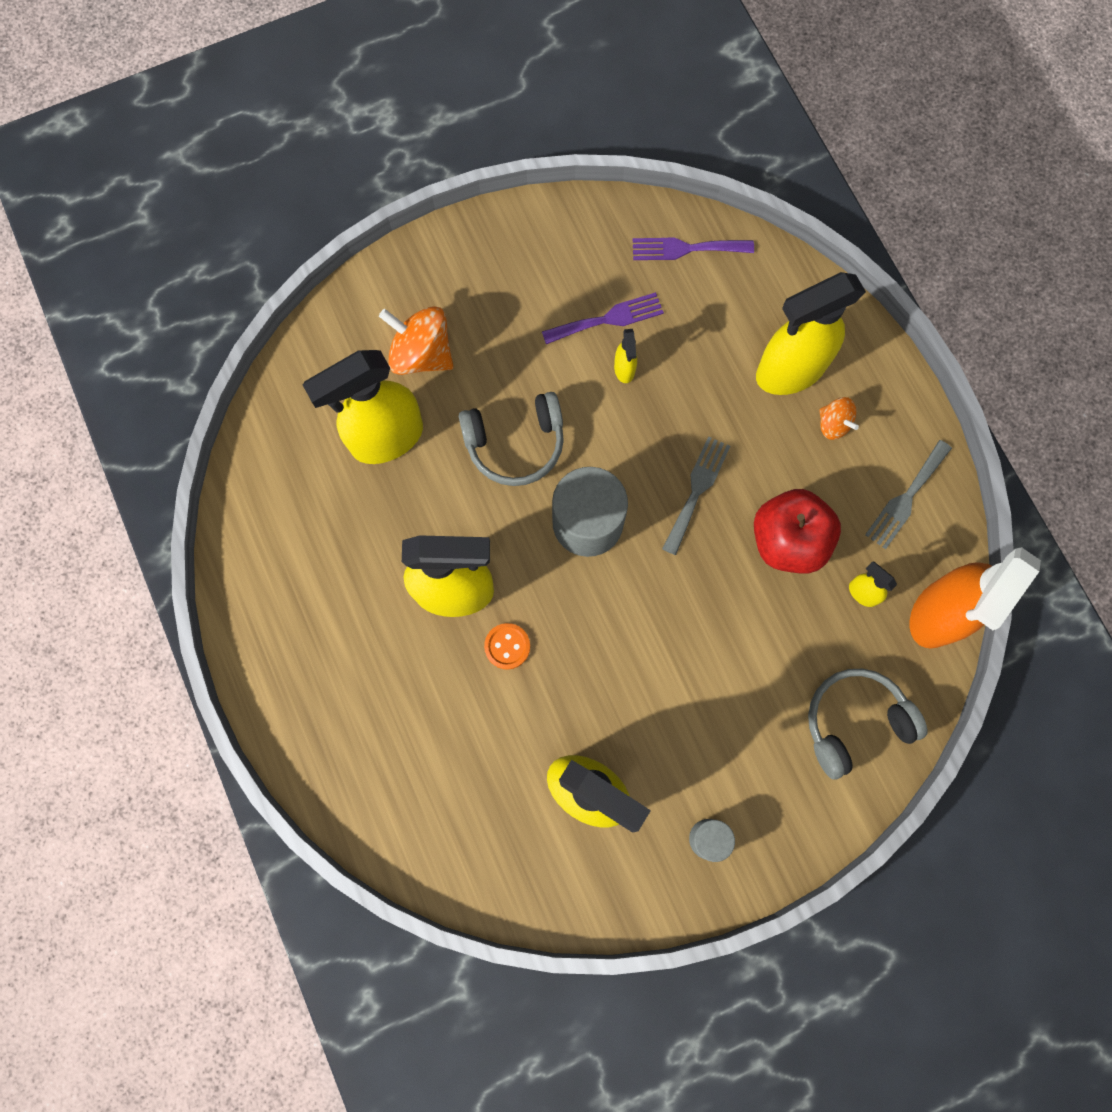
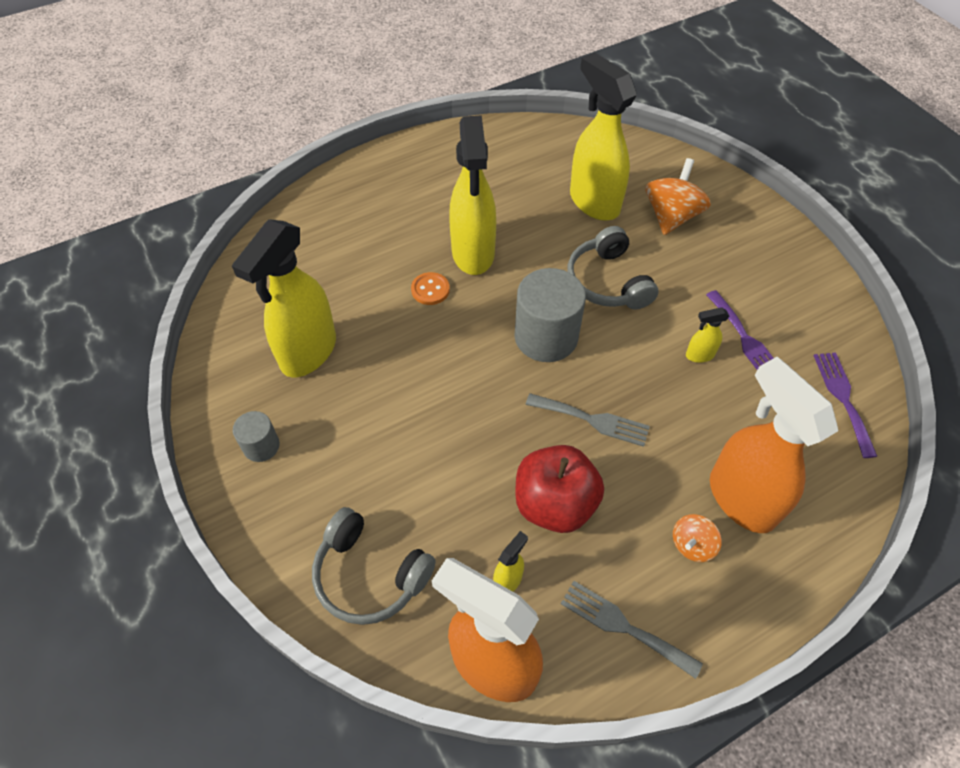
camera: 85 degrees right, 20 degrees down
(789, 371) = (740, 498): yellow spray bottle -> orange spray bottle
(854, 722) = (369, 575): grey headphones -> grey headphones turned 150 degrees clockwise

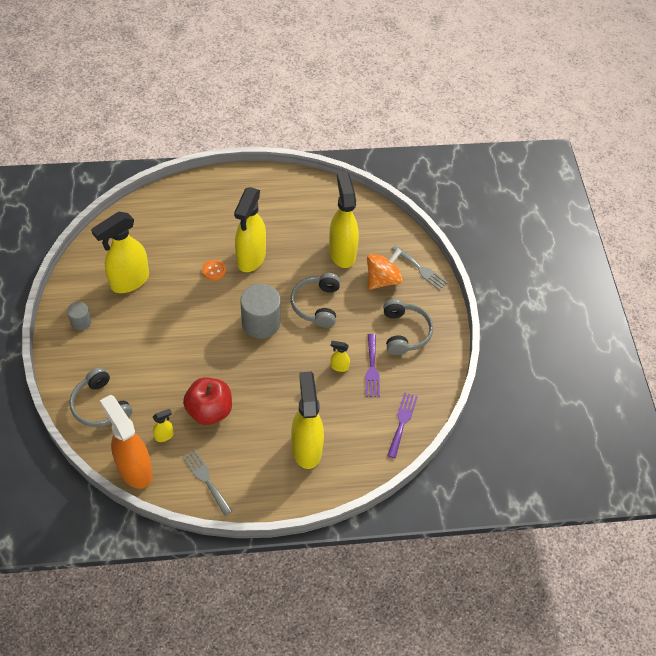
camera: 20 degrees right, 0 degrees up
(592, 420) = (256, 377): grey fork -> grey fork (421, 269)
(692, 545) = (265, 459): orange spinning top -> none
(740, 498) = (306, 448): orange spray bottle -> yellow spray bottle
(751, 273) = (404, 332): none -> grey headphones

